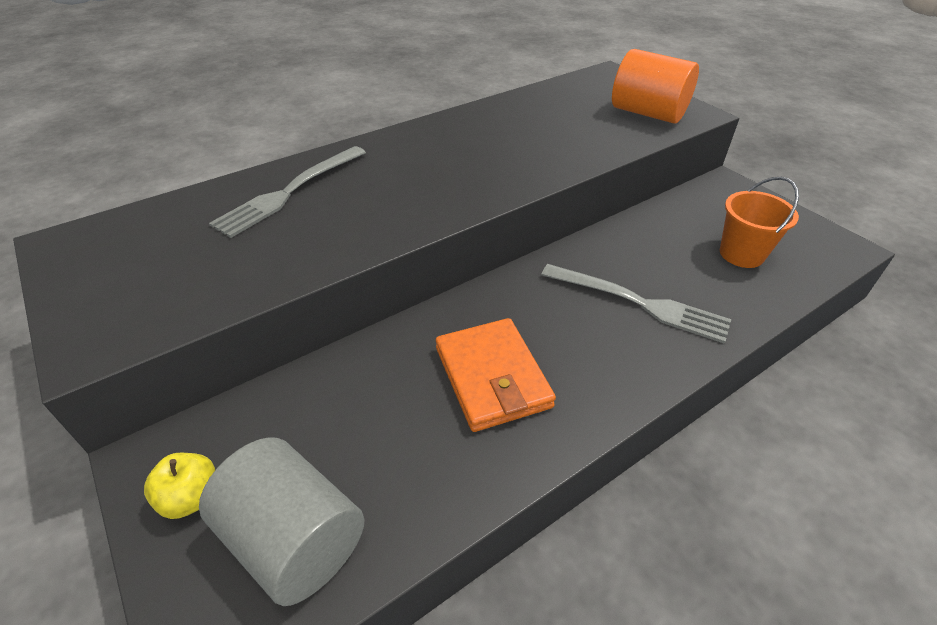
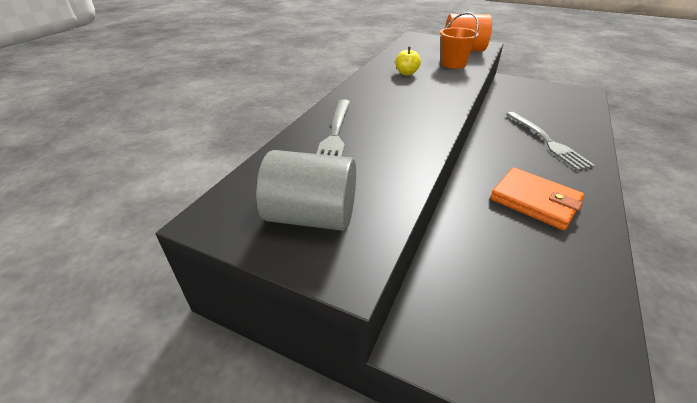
camera: 30 degrees left, 5 degrees down
(191, 497) = (474, 346): yellow apple -> yellow apple (406, 73)
(294, 539) = (561, 331): grey cylinder -> grey cylinder (311, 216)
(641, 303) = (548, 142): grey fork -> grey fork turned 75 degrees clockwise
(741, 254) = (556, 107): orange bucket -> orange bucket (453, 64)

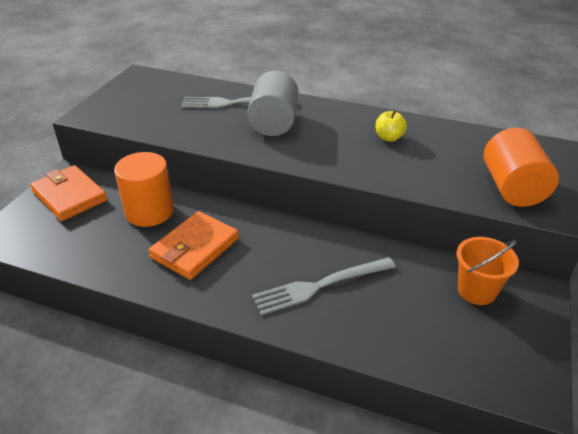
camera: 85 degrees right, 0 degrees up
(311, 216) = (133, 102): grey cylinder -> grey cylinder (274, 123)
(453, 64) = (439, 173): orange bucket -> orange bucket (476, 290)
(475, 328) = (69, 196): none -> orange wallet
(487, 237) = (149, 211): none -> orange cylinder

